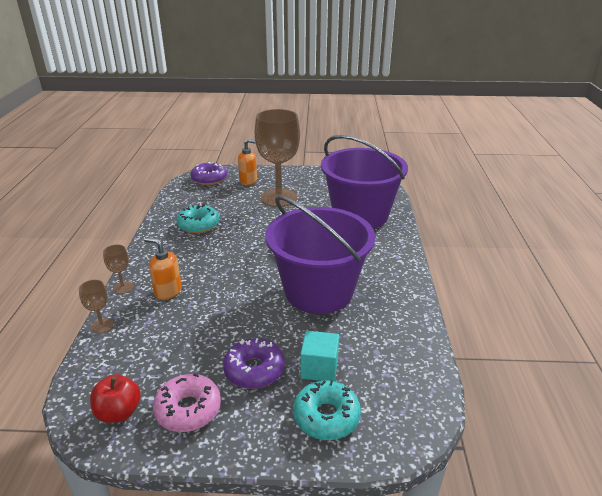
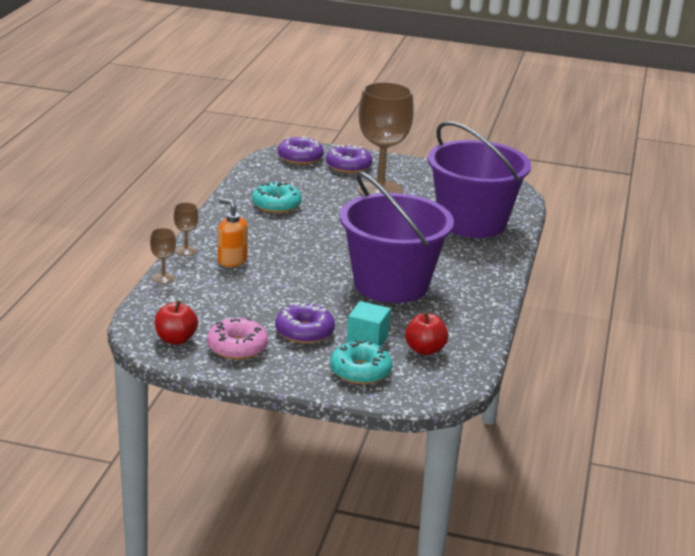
camera: 10 degrees right, 5 degrees down
(248, 181) = (348, 166): orange soap dispenser -> purple donut
(378, 369) = (425, 350): none -> red apple

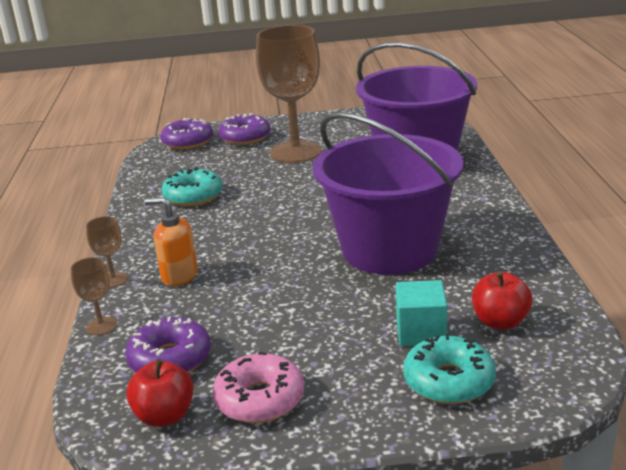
camera: 15 degrees left, 0 degrees up
(304, 332) = (333, 345): purple donut -> purple donut (170, 359)

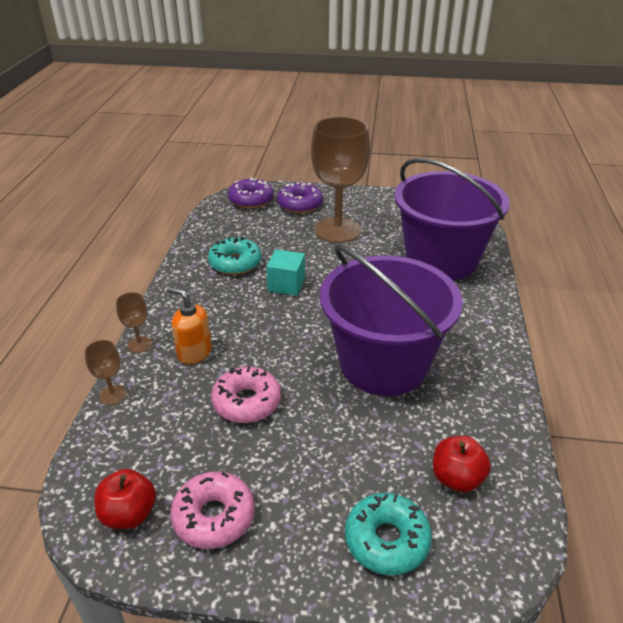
camera: 10 degrees right, 10 degrees up
(170, 359) = (155, 448): purple donut -> none
(256, 305) = (247, 402): none -> pink donut
(421, 332) = (380, 472): turquoise cube -> turquoise cube (286, 285)

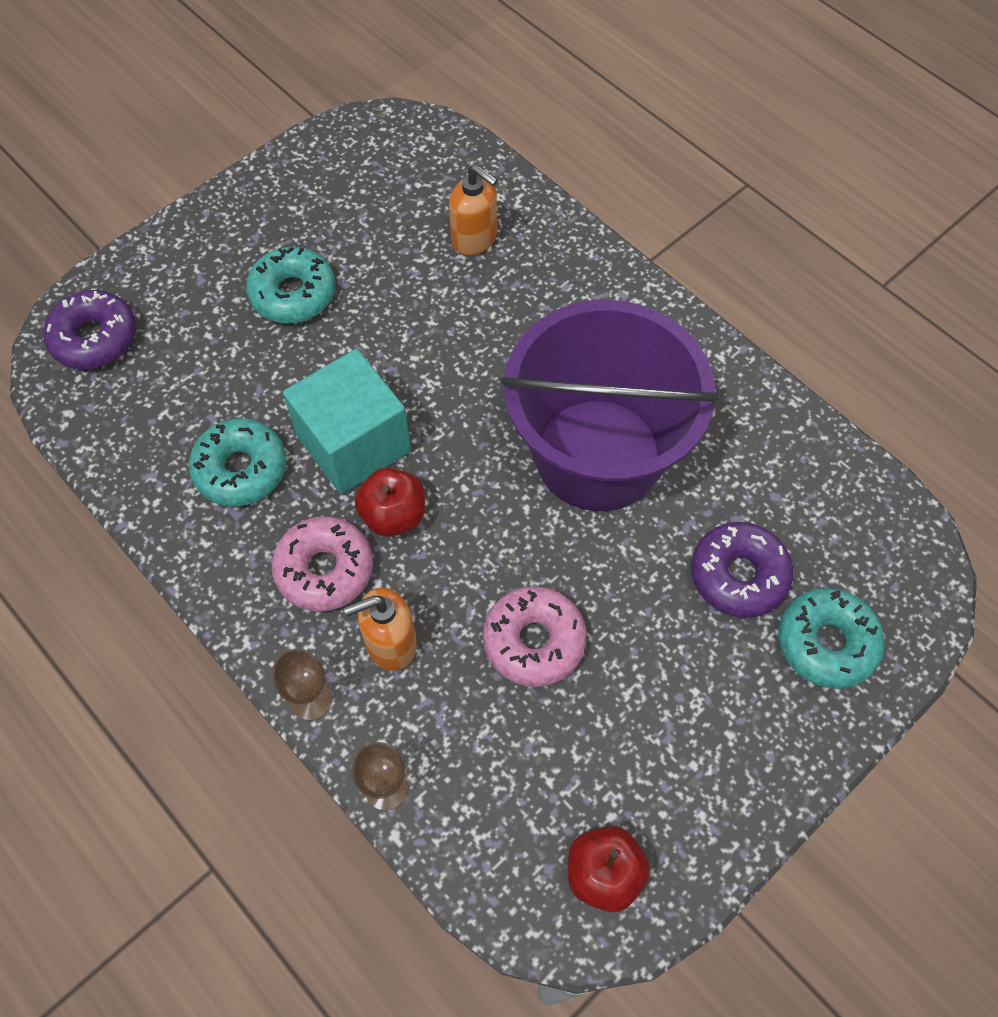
camera: 50 degrees left, 25 degrees up
(214, 516) = (675, 786): pink donut -> pink donut (324, 569)
(286, 285) = (353, 443): turquoise cube -> turquoise cube, size x1.61
(300, 204) = (178, 288): purple donut -> purple donut (738, 575)
(337, 230) = (293, 294): brown goblet -> turquoise donut
(441, 259) = (474, 239): purple bucket -> orange soap dispenser
(457, 478) = (806, 522): red apple -> red apple (393, 515)

